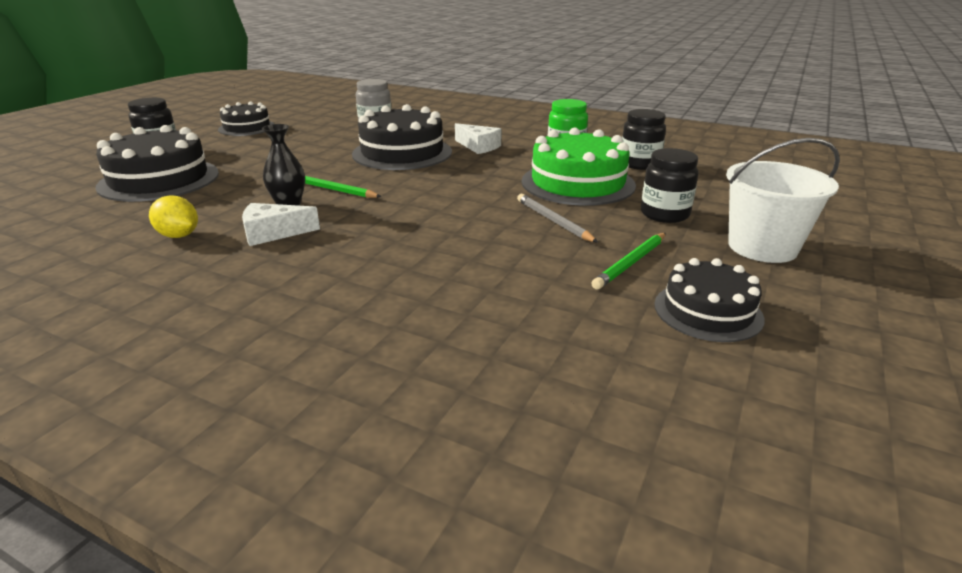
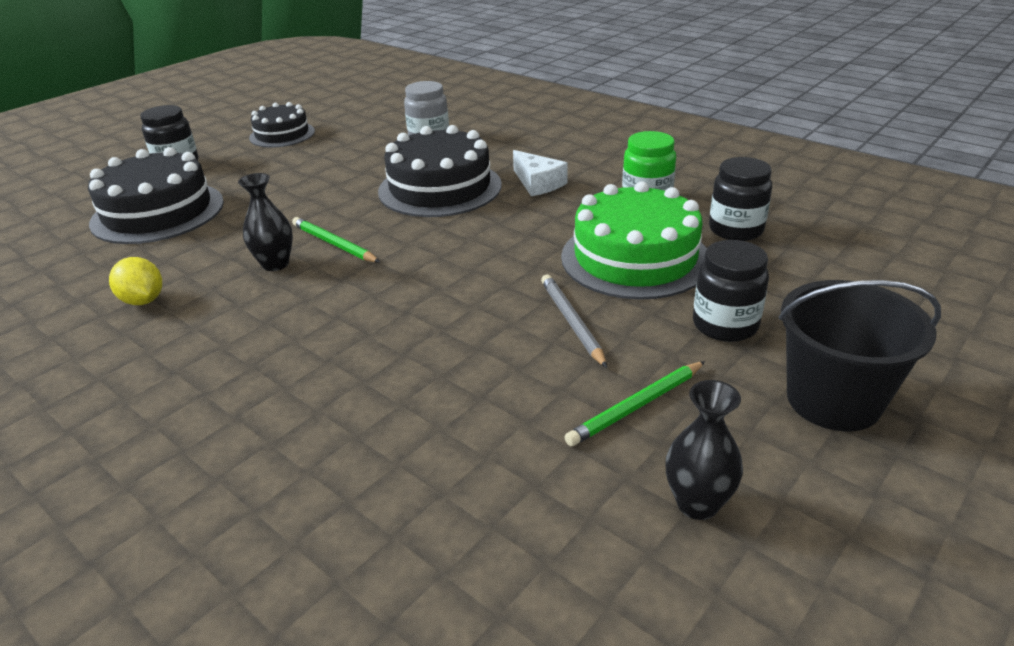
camera: 15 degrees right, 5 degrees up
(273, 233) = (240, 307): white cheese -> none
(708, 311) = (697, 504): black cake -> black vase
(762, 247) = (833, 400): white bucket -> black bucket

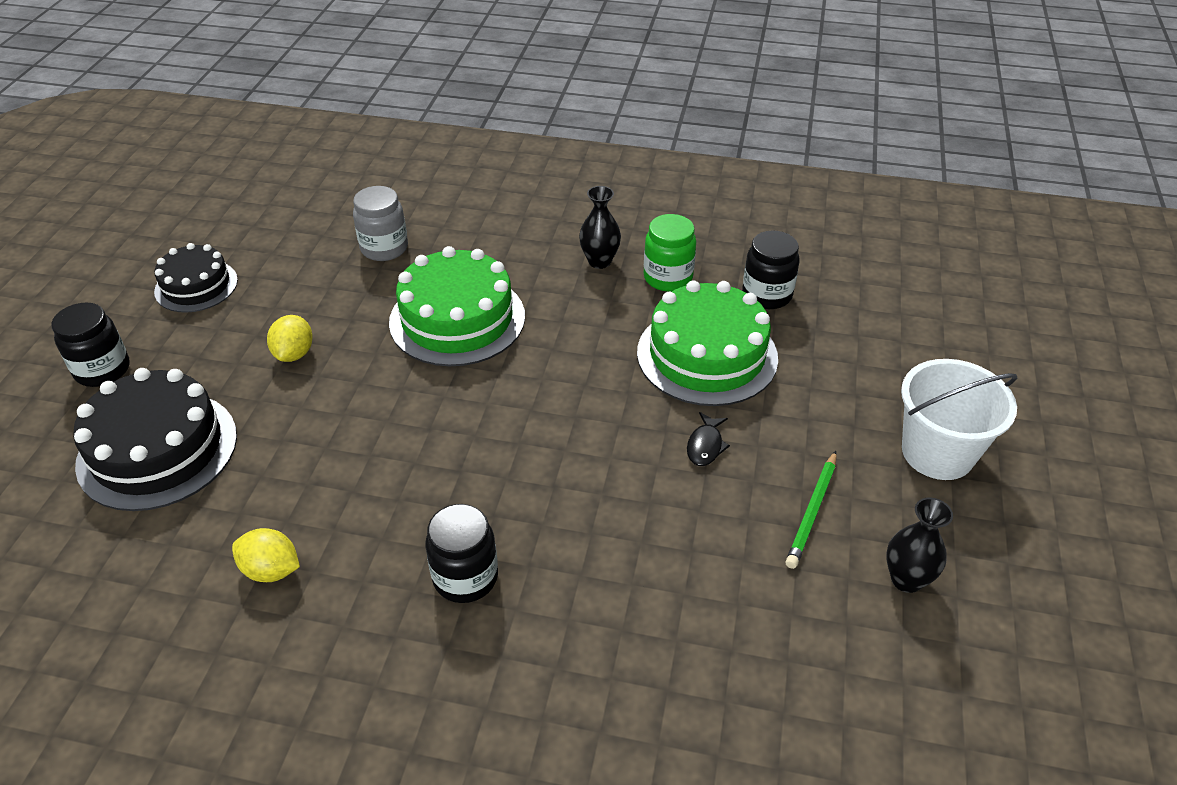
camera: 30 degrees left, 10 degrees up
(275, 264) = (372, 475): black vase -> black vase (599, 261)
(302, 182) = (294, 353): none -> yellow lemon
(334, 244) = (410, 428): green pencil -> none
(440, 188) = (457, 319): black cake -> green cake
(538, 183) = (552, 284): white cheese -> none
(571, 322) = (705, 445): grey pencil -> black fish
(725, 325) = (823, 406): black jar -> black jar (465, 577)
(833, 400) = (937, 452): black bucket -> white bucket

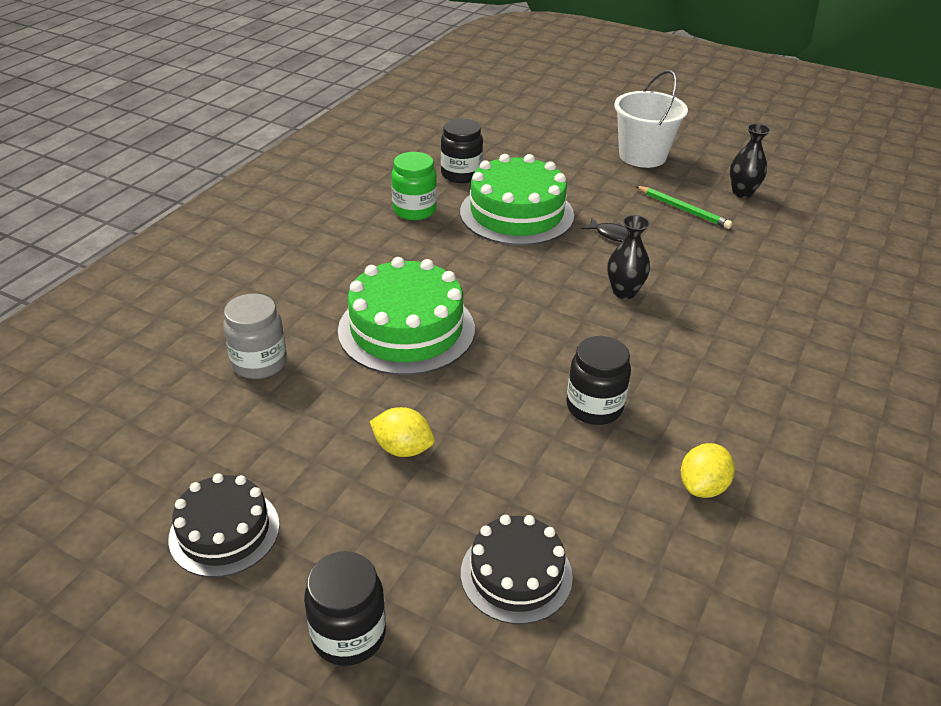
camera: 75 degrees left, 5 degrees down
(157, 449) = (516, 574): black cake -> black cake, size x0.61
(465, 577) = (723, 369): black jar -> black jar (594, 407)
(599, 261) = (371, 238): black vase -> black vase (624, 292)

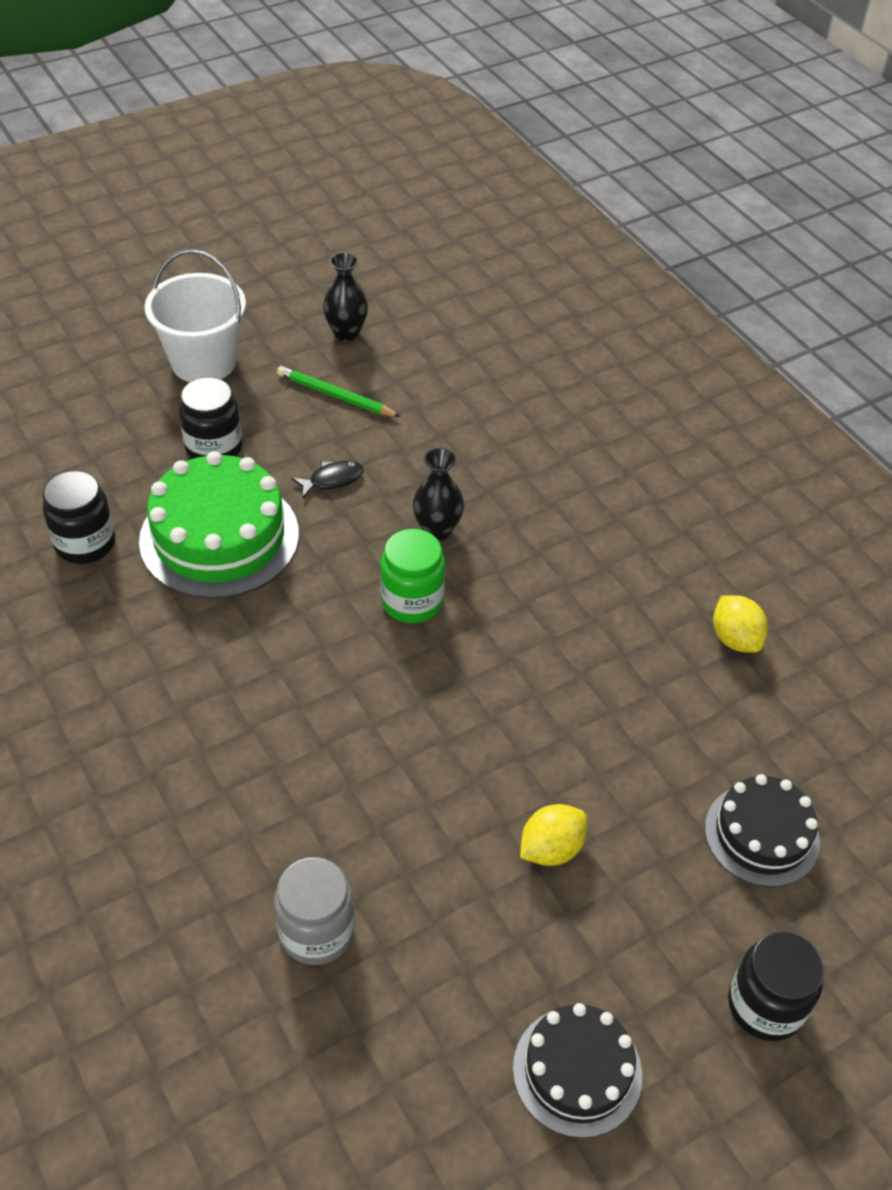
camera: 60 degrees left, 10 degrees up
(406, 329) = (359, 754): green cake -> none
(414, 210) = (125, 630): green jar -> green jar (412, 601)
(594, 407) = (590, 656): black jar -> black jar (214, 448)
(683, 209) = (335, 396): green pencil -> green pencil turned 135 degrees counterclockwise

